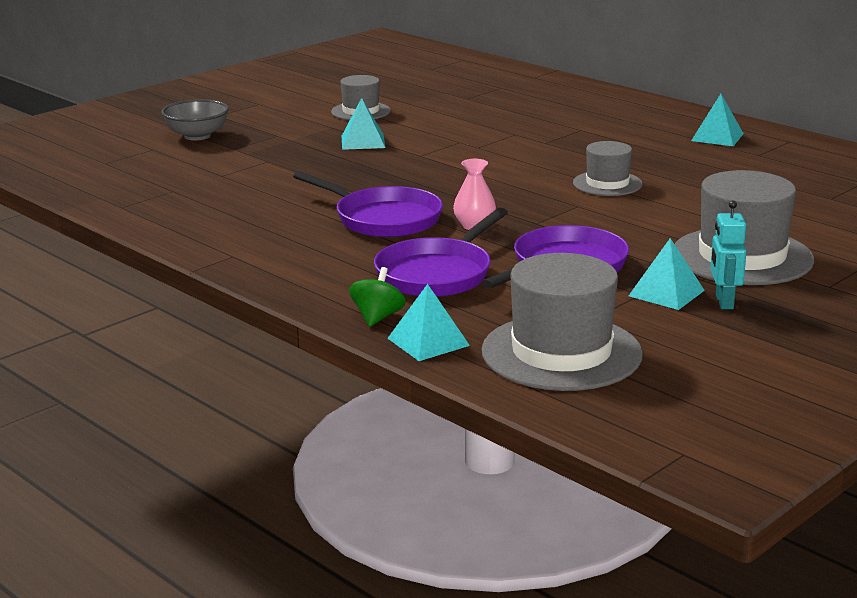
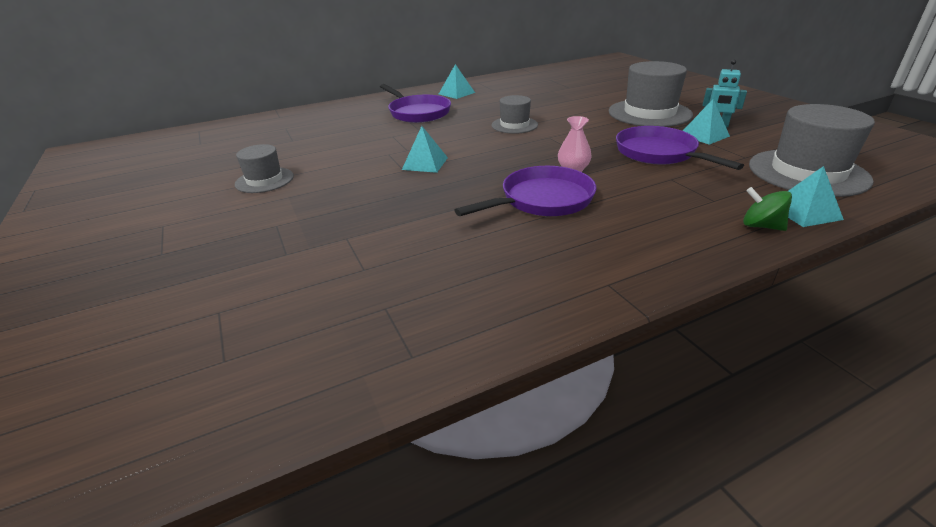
camera: 70 degrees left, 10 degrees up
(197, 136) = (214, 274): grey bowl -> none
(363, 141) = (345, 188): turquoise pyramid -> turquoise pyramid (425, 163)
(437, 274) = (667, 193): purple pan -> purple pan (417, 112)

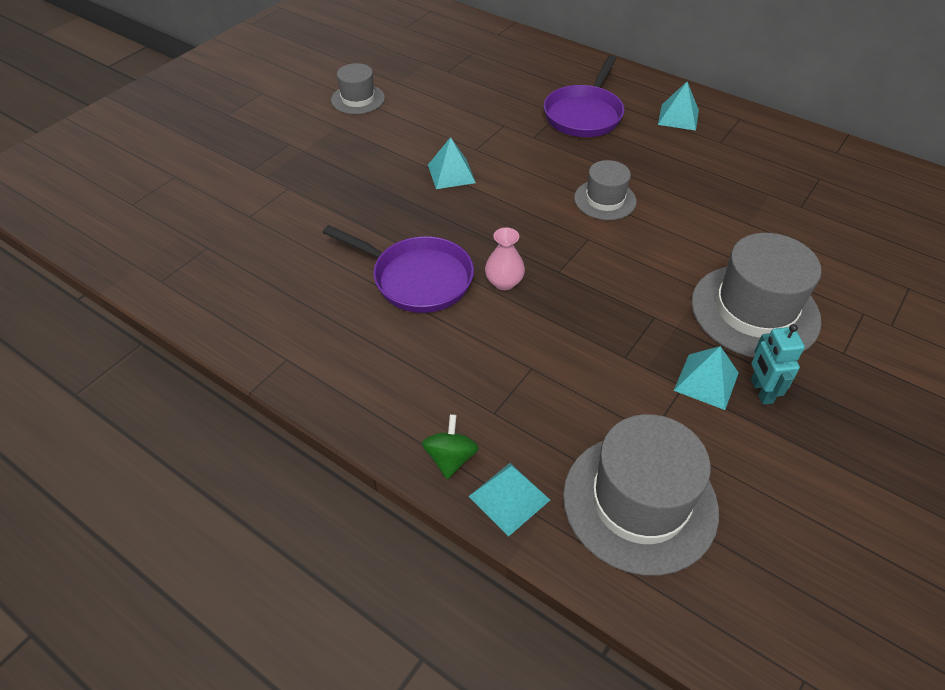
camera: 60 degrees right, 15 degrees up
(659, 153) = (603, 345): purple pan -> none

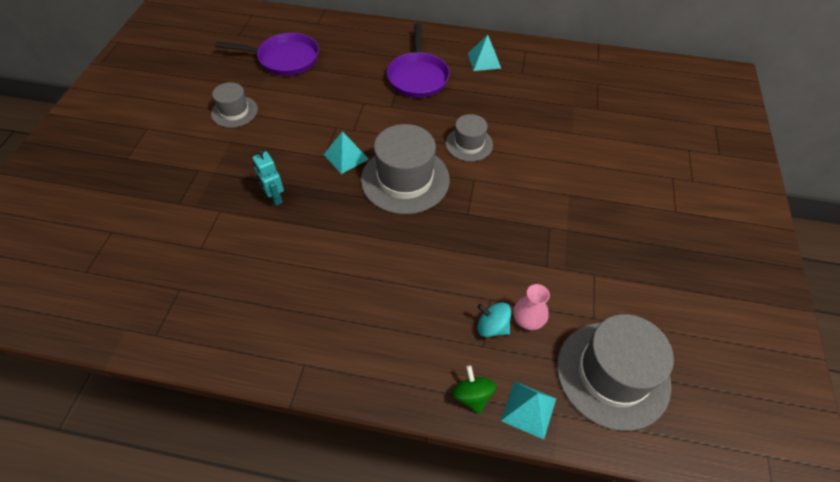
camera: 25 degrees left, 5 degrees up
(417, 278) = (368, 256): purple pan -> purple pan (284, 59)
(504, 282) = (434, 236): pink vase -> pink vase (528, 320)
(517, 397) = (492, 327): none -> turquoise spinning top
(706, 381) = (606, 264): turquoise pyramid -> none
(755, 311) = (609, 199): grey hat -> grey hat (405, 179)
(761, 391) = (643, 259): turquoise robot -> turquoise robot (274, 197)

